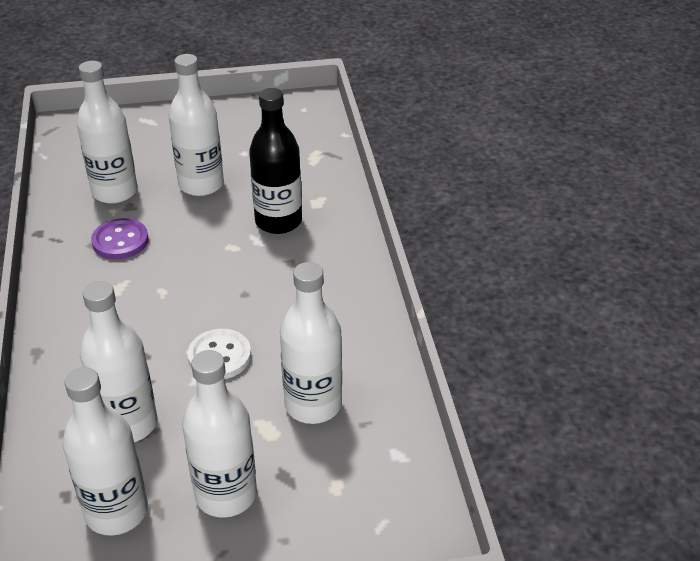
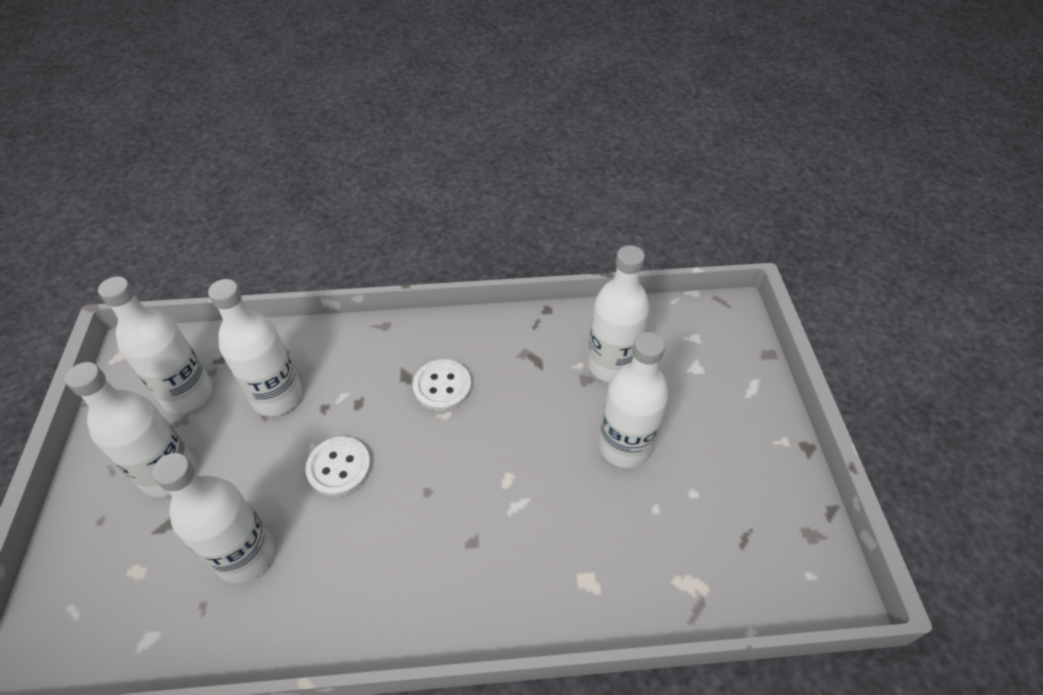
camera: 95 degrees right, 10 degrees up
(120, 241) = (528, 375): purple button -> none
(128, 296) = (442, 386): none -> white button
(278, 221) = (550, 531): black bottle -> none

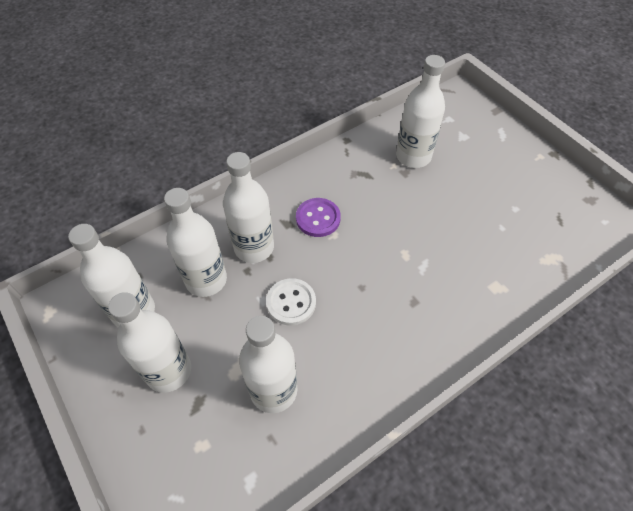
camera: 30 degrees left, 5 degrees up
(442, 386) = (318, 218): white button -> purple button
(624, 446) = (458, 200): white bottle -> white bottle (254, 247)

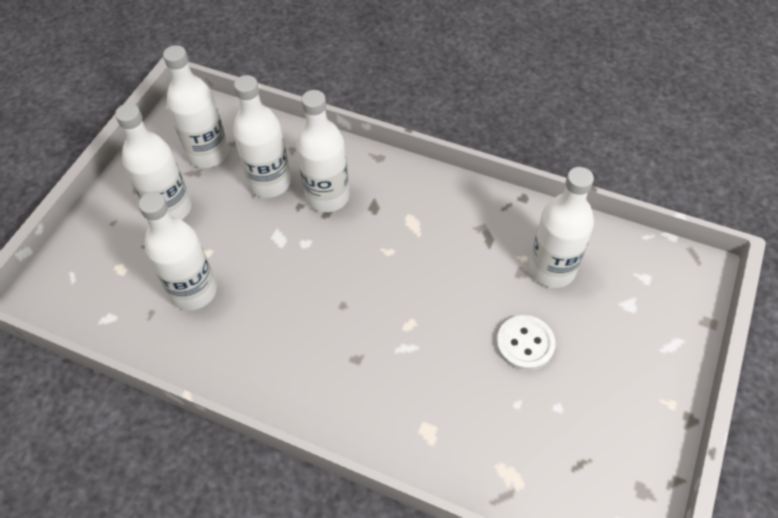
camera: 60 degrees right, 0 degrees up
(291, 302) = (287, 257): white button -> white button (525, 344)
(318, 218) = (398, 227): purple button -> none

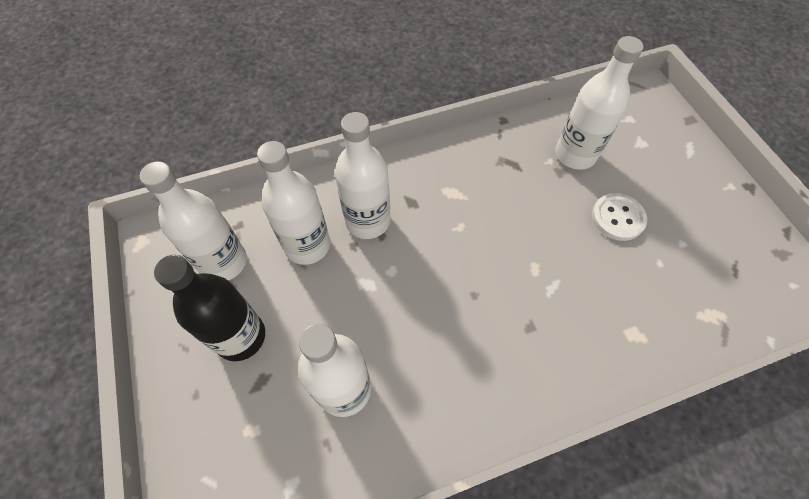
camera: 45 degrees left, 5 degrees up
(170, 209) = (240, 337): white bottle -> black bottle

